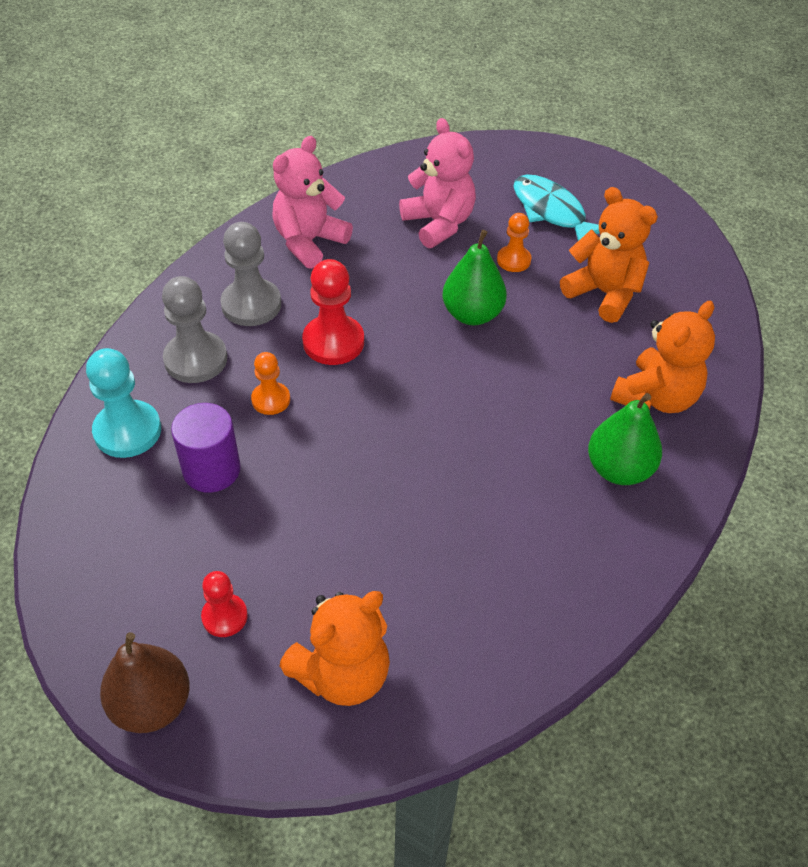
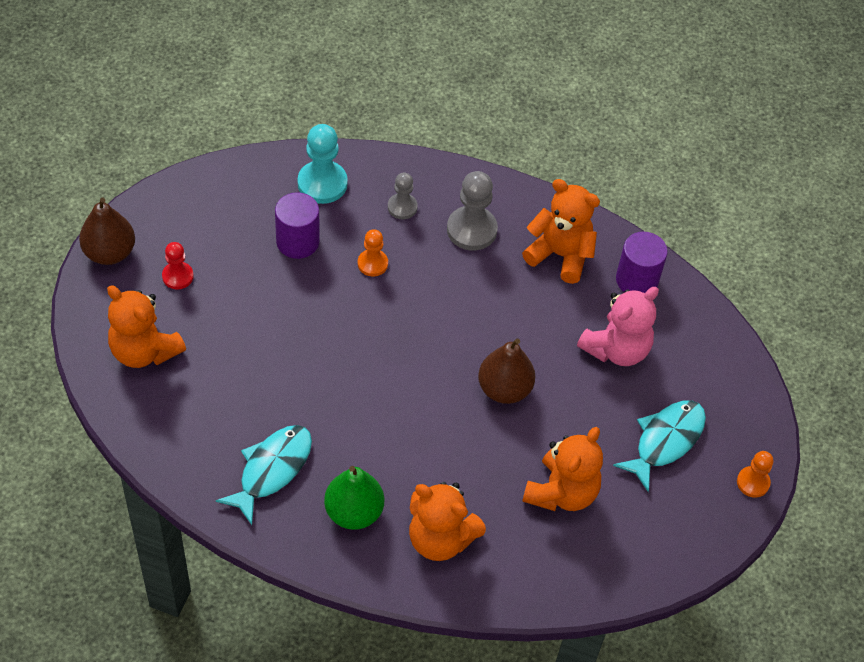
camera: 75 degrees right, 5 degrees up
(196, 359) = (402, 207): grey pawn -> grey pawn, size x0.60
(309, 242) = (560, 255): pink teddy bear -> orange teddy bear
(333, 342) = (444, 293): red pawn -> none
(358, 194) = (637, 280): none -> purple cylinder
(472, 314) = (504, 389): green pear -> brown pear
(513, 260) = (585, 414): orange pawn -> orange pawn (753, 482)
(554, 543) = (272, 470): none -> turquoise fish

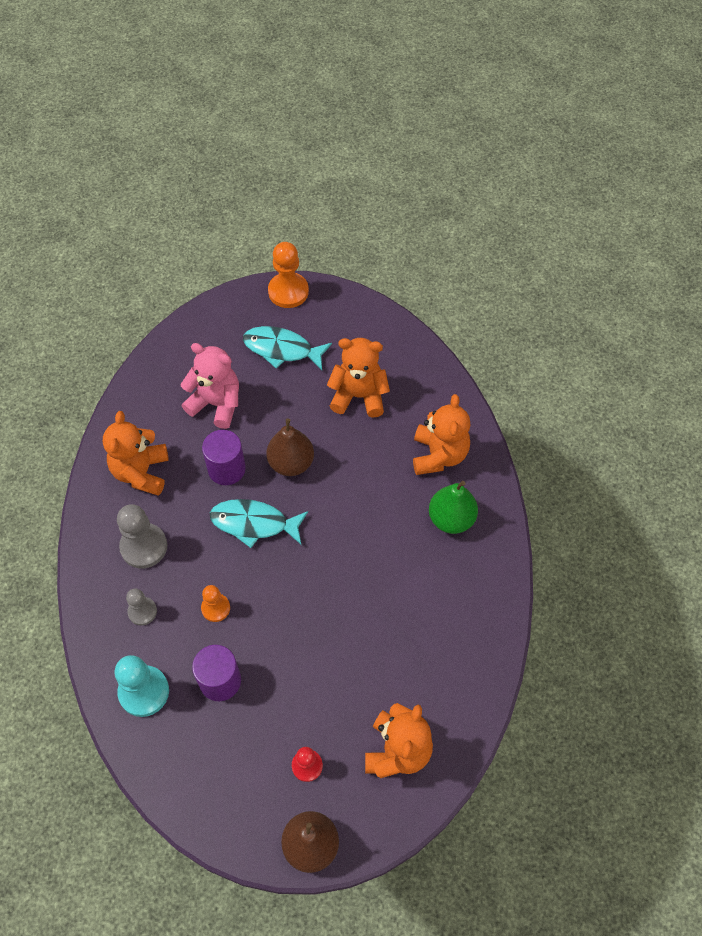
camera: 110 degrees left, 5 degrees up
(272, 470) = (450, 591): turquoise fish -> turquoise fish (254, 523)
(637, 280) = (143, 412): purple cylinder -> purple cylinder (226, 469)
(753, 482) = (288, 291): orange pawn -> orange pawn, size x1.68

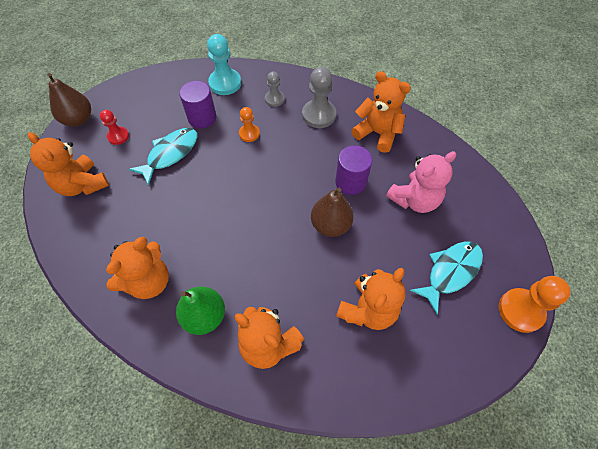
camera: 120 degrees right, 0 degrees up
(254, 523) = (295, 179): turquoise fish -> turquoise fish (170, 154)
(454, 590) = (148, 281): none -> orange teddy bear

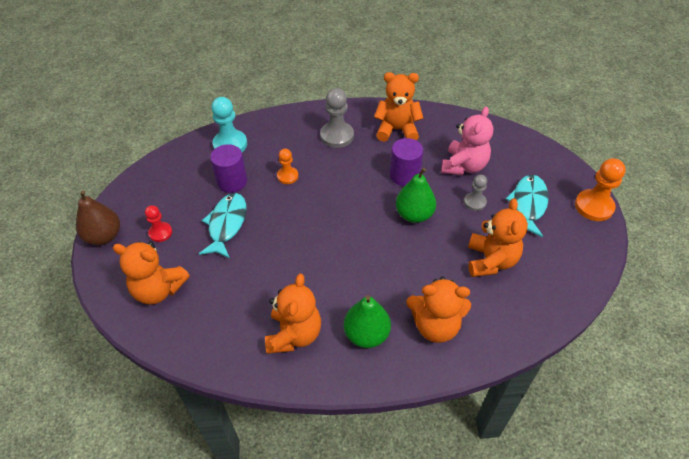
camera: 30 degrees left, 10 degrees down
(274, 99) = (287, 139): grey pawn -> grey pawn (474, 202)
(330, 225) = (414, 215): brown pear -> green pear

